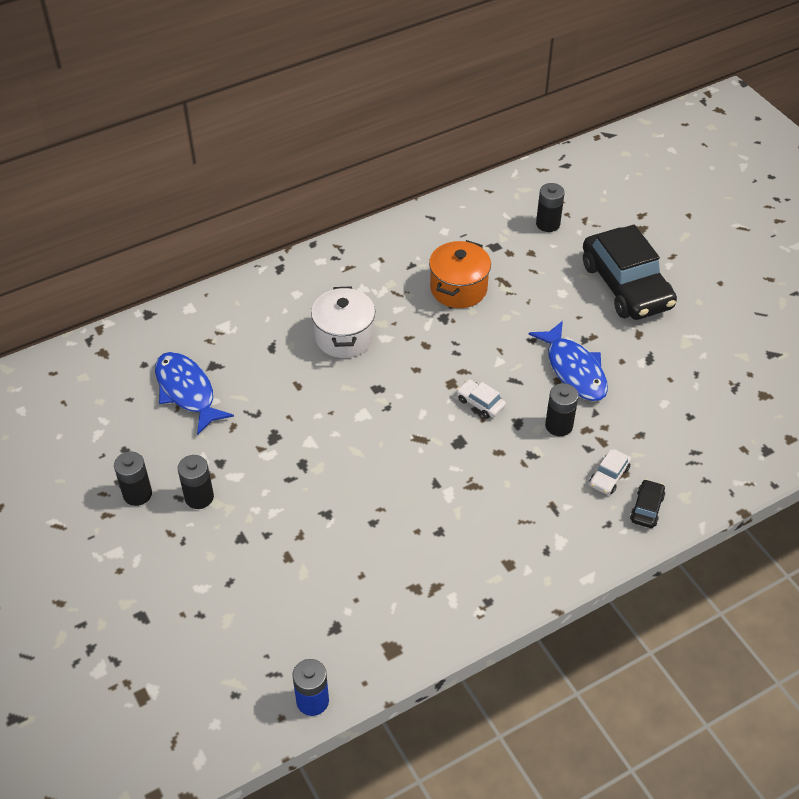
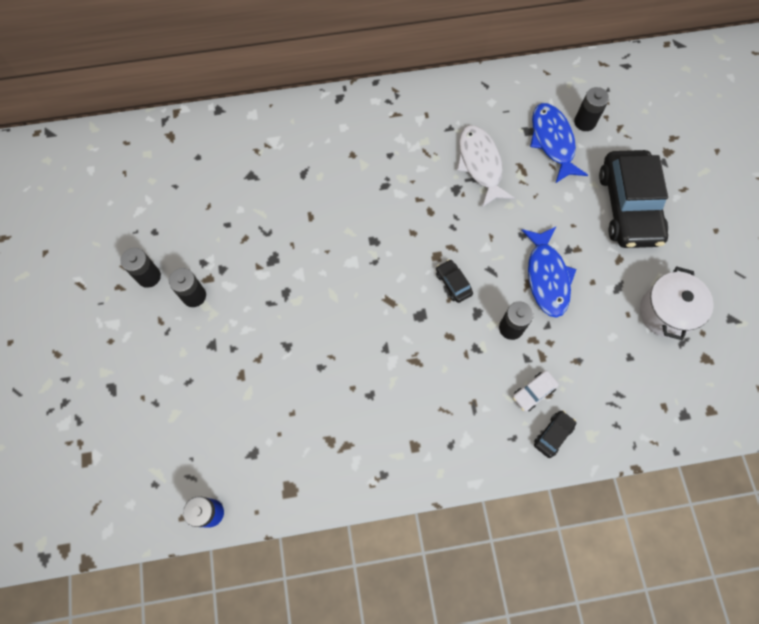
camera: 20 degrees right, 20 degrees up
(187, 391) = (221, 193): blue fish -> blue fish (552, 141)
(344, 337) = (366, 182): white pot -> white pot (666, 312)
(458, 289) = (480, 164): orange pot -> white fish
(480, 403) = (453, 283): white car -> black car

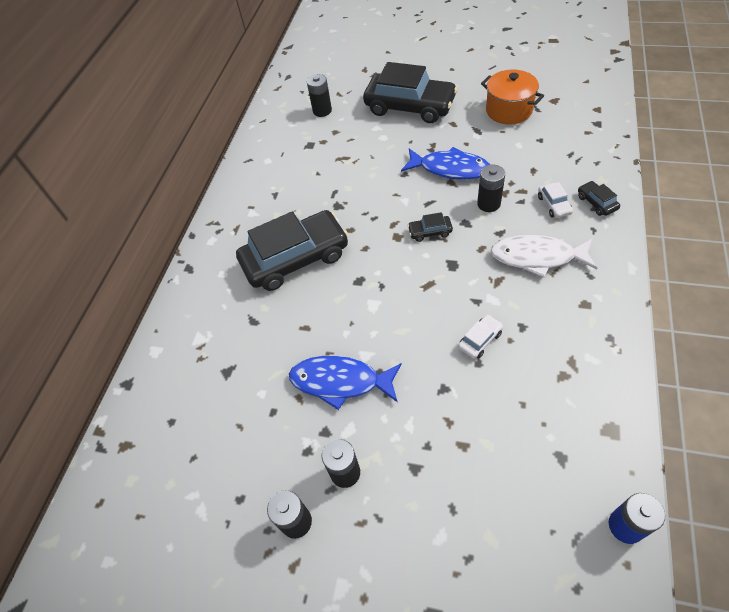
camera: 60 degrees left, 15 degrees down
(344, 362) = (480, 340): none -> white car
(379, 179) = (295, 258): none -> black car
(480, 164) = (322, 183): white fish -> white fish (537, 257)
(552, 141) = (328, 133): blue fish -> blue fish (340, 382)
(666, 312) = (508, 110): white pot -> orange pot

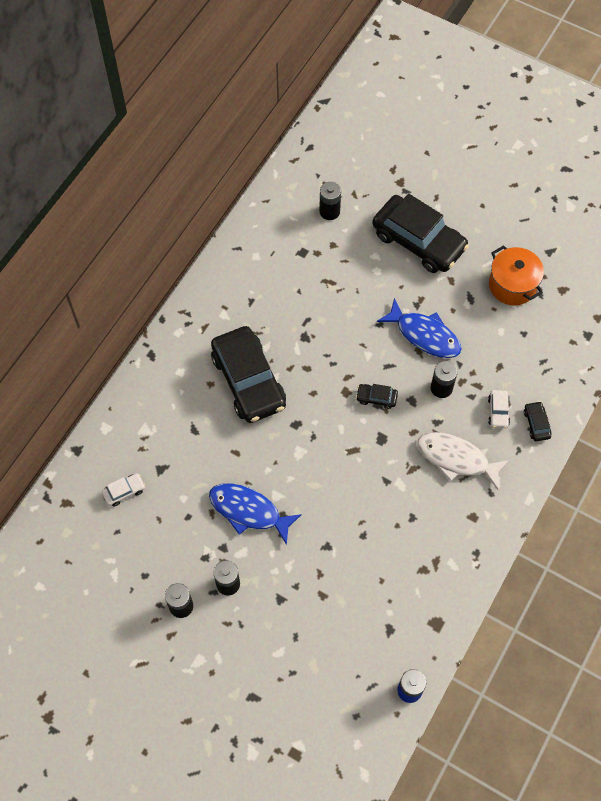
camera: 10 degrees right, 10 degrees up
(295, 258) = (248, 381): black car -> black car turned 75 degrees clockwise
(480, 340) = (373, 516): white car -> white car (124, 491)

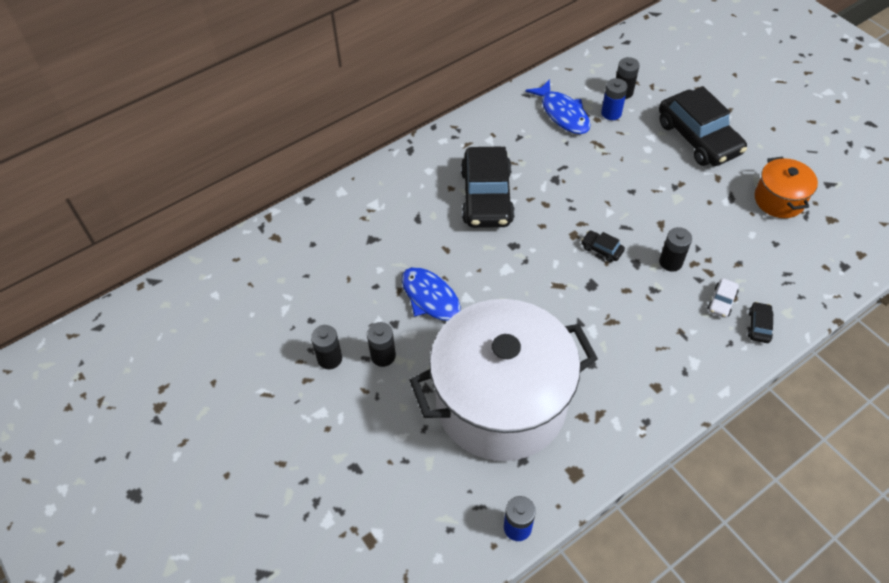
camera: 25 degrees right, 10 degrees down
(124, 491) = (330, 246): white car -> none
(327, 241) = (611, 113): none -> blue battery
(350, 585) = (501, 402): none -> white pot
(424, 335) = (672, 213): blue fish -> blue fish (562, 114)
(456, 459) = (660, 328): white fish -> none

